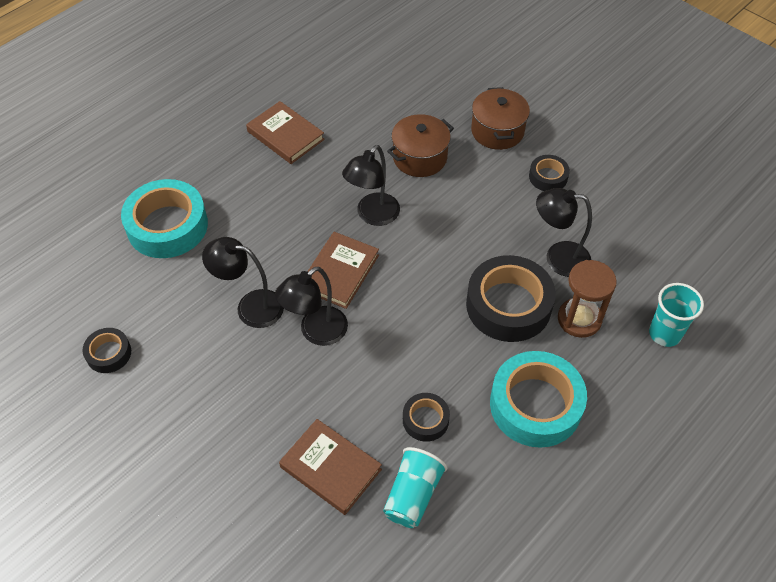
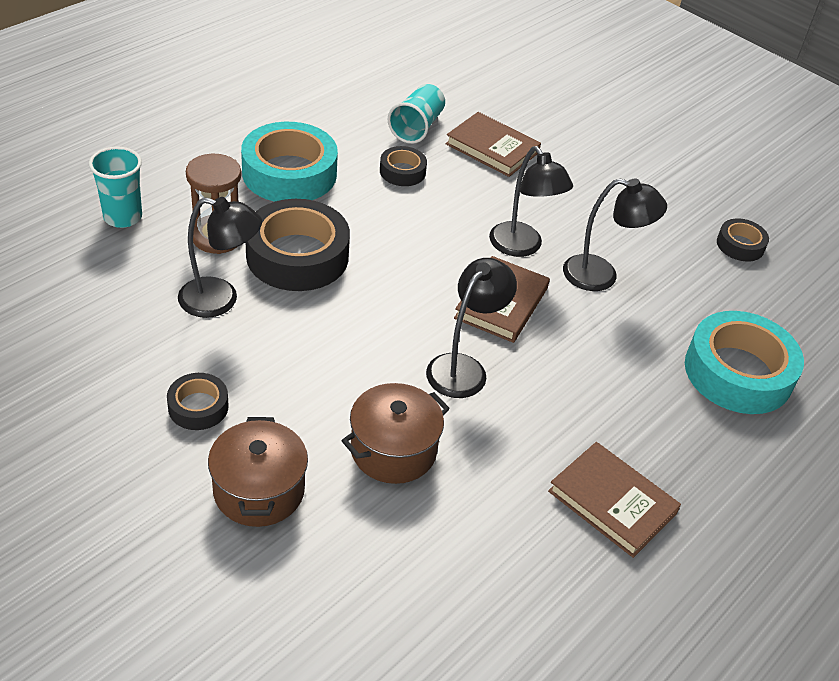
camera: 175 degrees right, 10 degrees down
(316, 332) = (521, 247): black lamp -> black lamp turned 105 degrees clockwise

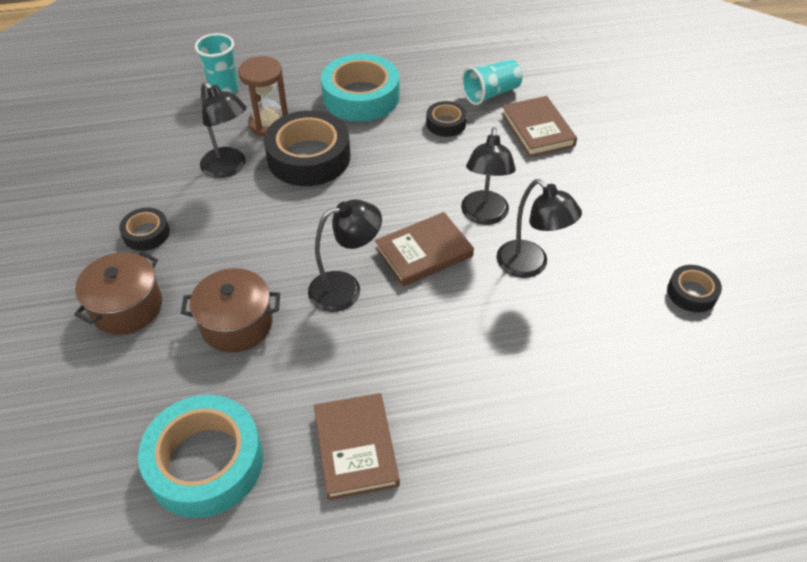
camera: 40 degrees right, 5 degrees up
(738, 372) = (575, 400): turquoise tape -> turquoise tape (205, 462)

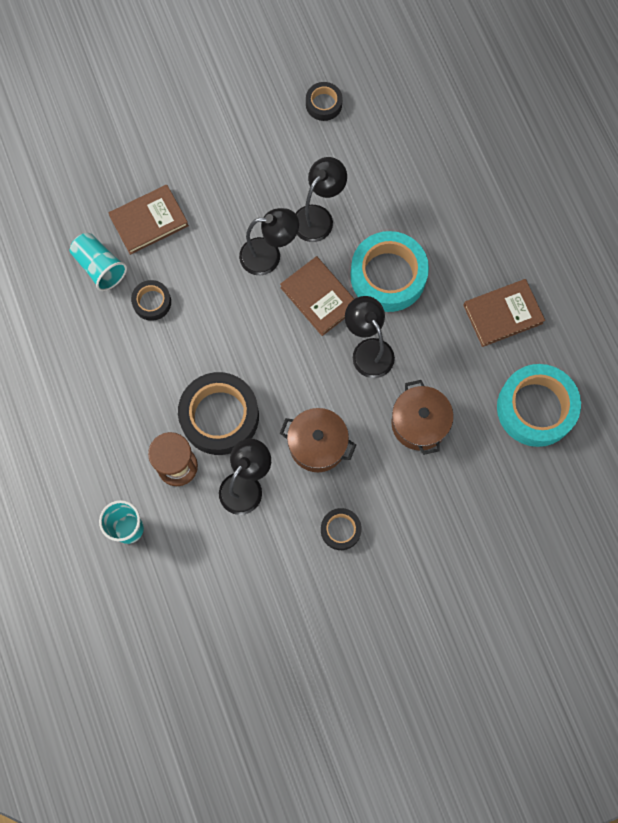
camera: 100 degrees left, 25 degrees up
(127, 307) = (421, 514): brown pot -> brown pot (317, 445)
(361, 97) = (122, 388): turquoise tape -> turquoise tape (388, 276)

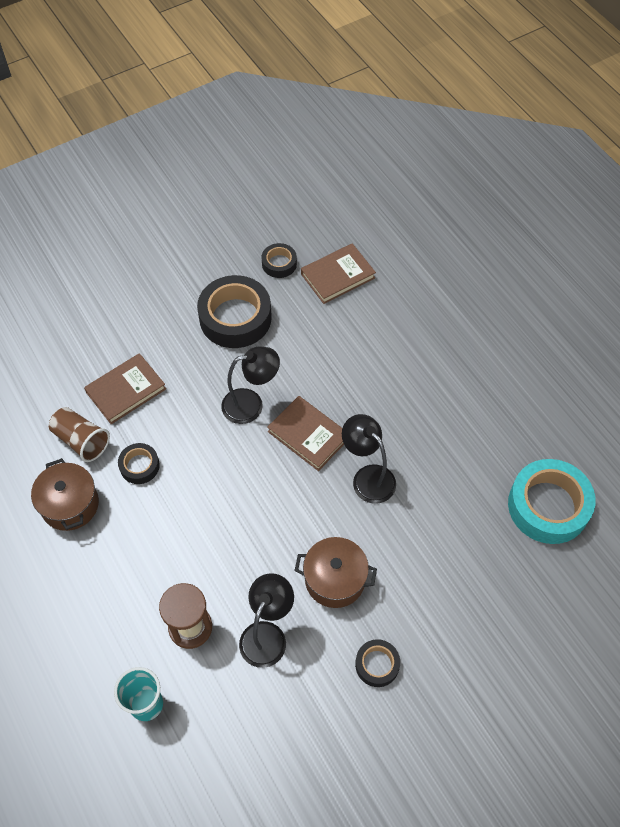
camera: 10 degrees left, 15 degrees down
(100, 267) = (81, 440): turquoise cup -> brown cup
(219, 416) = (227, 568): black tape -> black tape (235, 318)
(318, 217) = (293, 361): black lamp -> none
(388, 276) = (372, 404): turquoise tape -> none
(419, 423) = (435, 540): brown pot -> brown pot (70, 504)
(503, 314) = (492, 422): brown book -> brown book (337, 276)

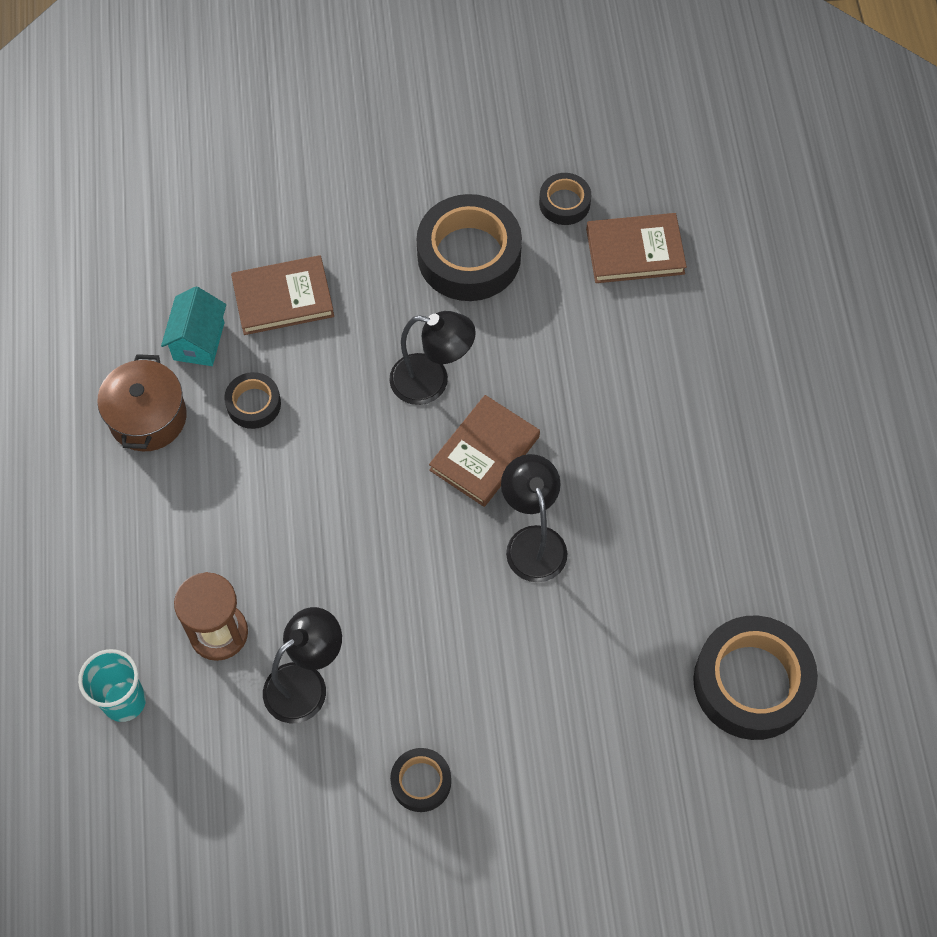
camera: 25 degrees right, 5 degrees up
(81, 440) = (199, 341): brown cup -> turquoise house
(308, 435) = (484, 453): brown book -> brown book turned 60 degrees clockwise
(335, 579) = (423, 653): brown pot -> none
(548, 506) = (751, 682): turquoise tape -> black tape

